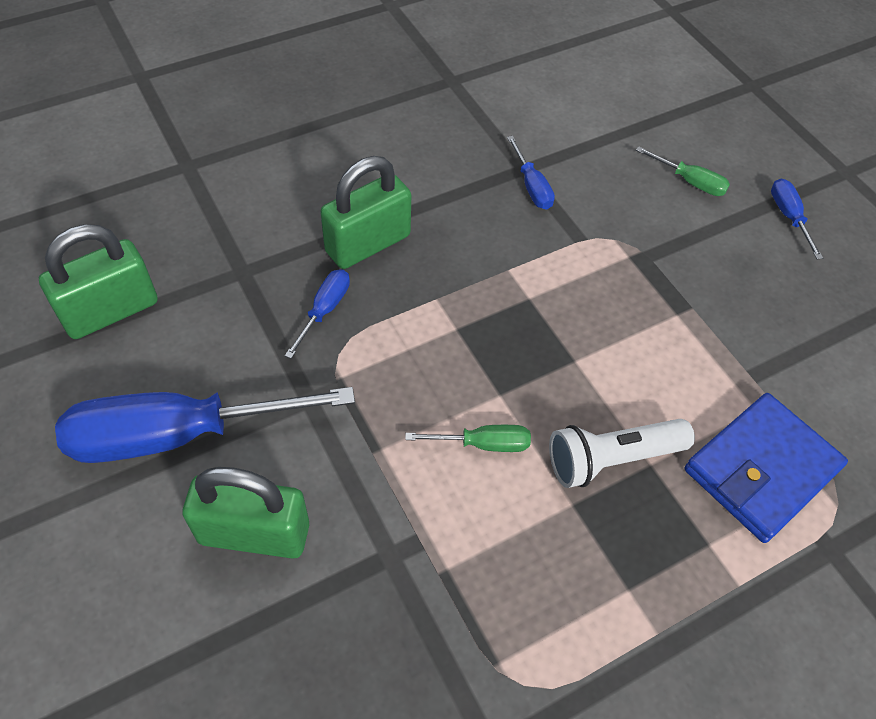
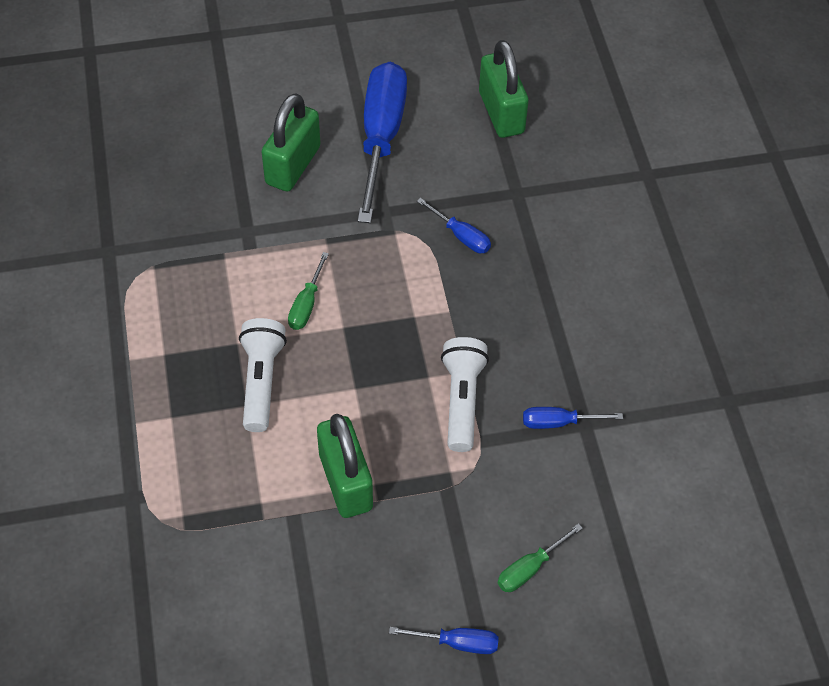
camera: 110 degrees right, 0 degrees up
(368, 243) = (522, 279): green padlock -> green padlock (346, 482)
(543, 264) = (462, 400): none -> white flashlight
(761, 470) = (210, 480): blue wallet -> none

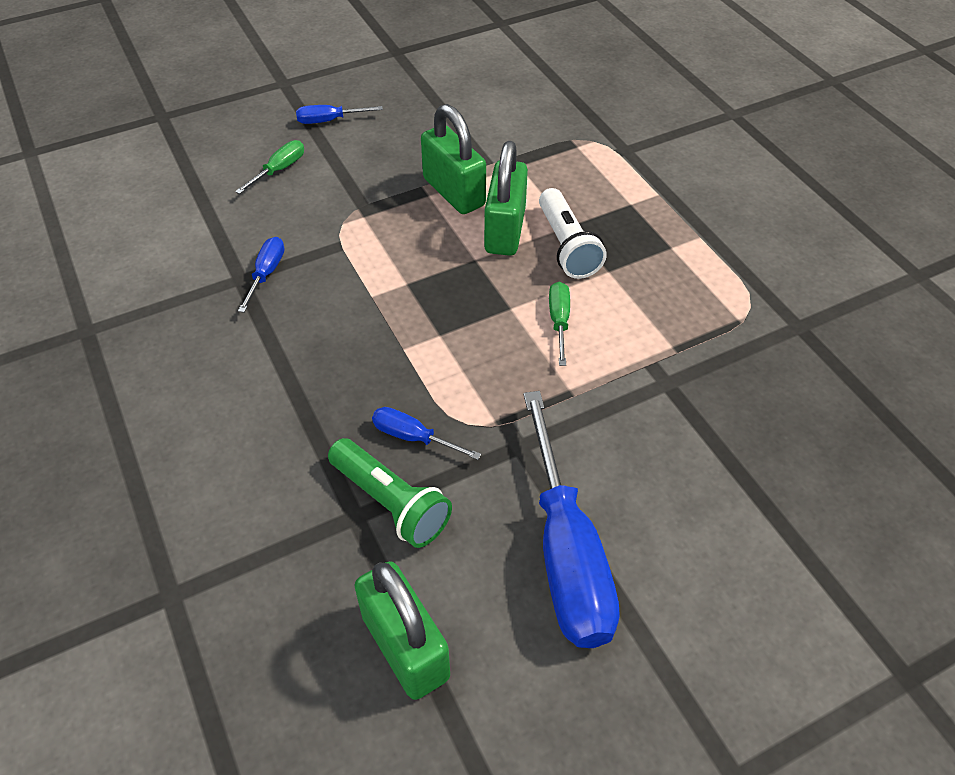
camera: 165 degrees right, 5 degrees down
(293, 165) = (661, 479): green padlock -> green padlock (505, 230)
(462, 400) = (367, 272): white flashlight -> none
(489, 194) = (391, 503): none -> green flashlight
(559, 422) = (266, 274): blue screwdriver -> blue screwdriver turned 60 degrees counterclockwise

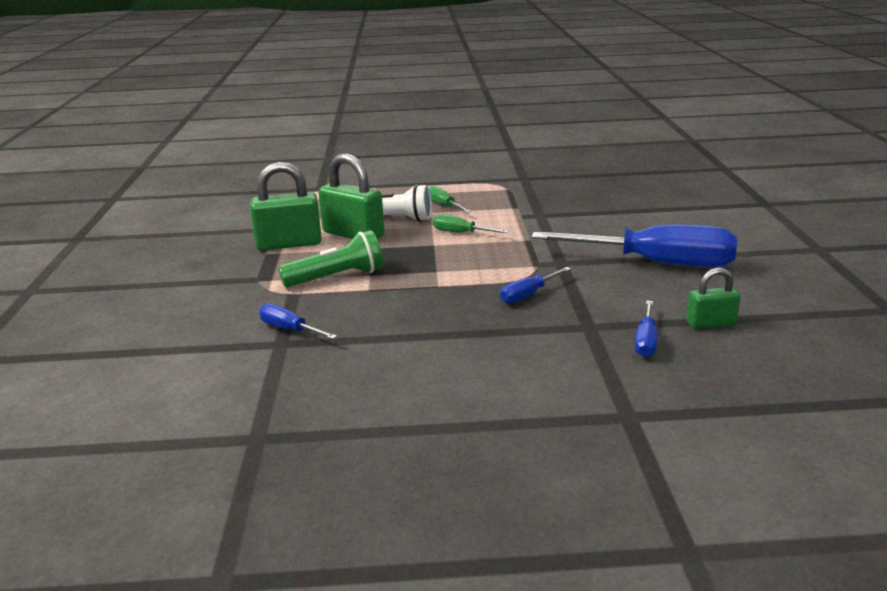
camera: 65 degrees left, 25 degrees down
(279, 170) = (157, 307): green screwdriver -> green screwdriver (444, 205)
(329, 120) = (123, 277): blue screwdriver -> blue screwdriver (646, 341)
(391, 503) = (584, 311): green flashlight -> green flashlight (337, 277)
(405, 647) = (710, 323): green padlock -> green padlock, size x0.57

